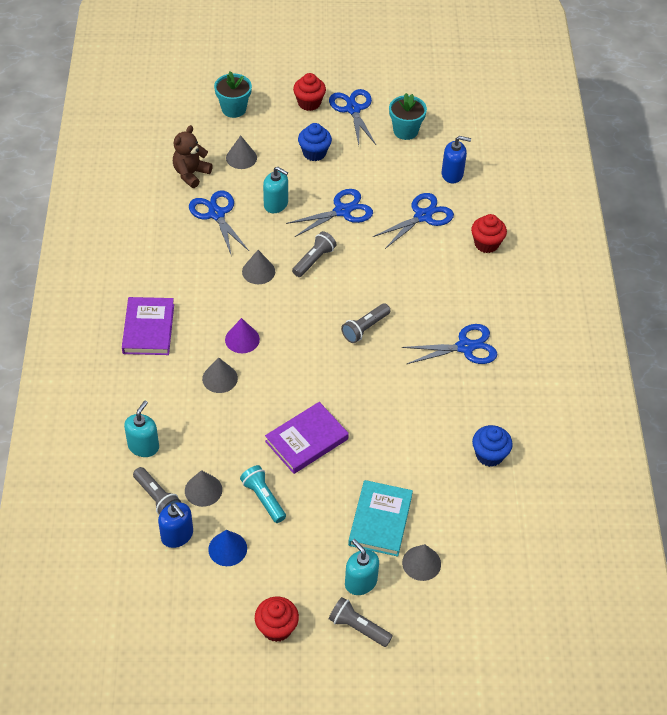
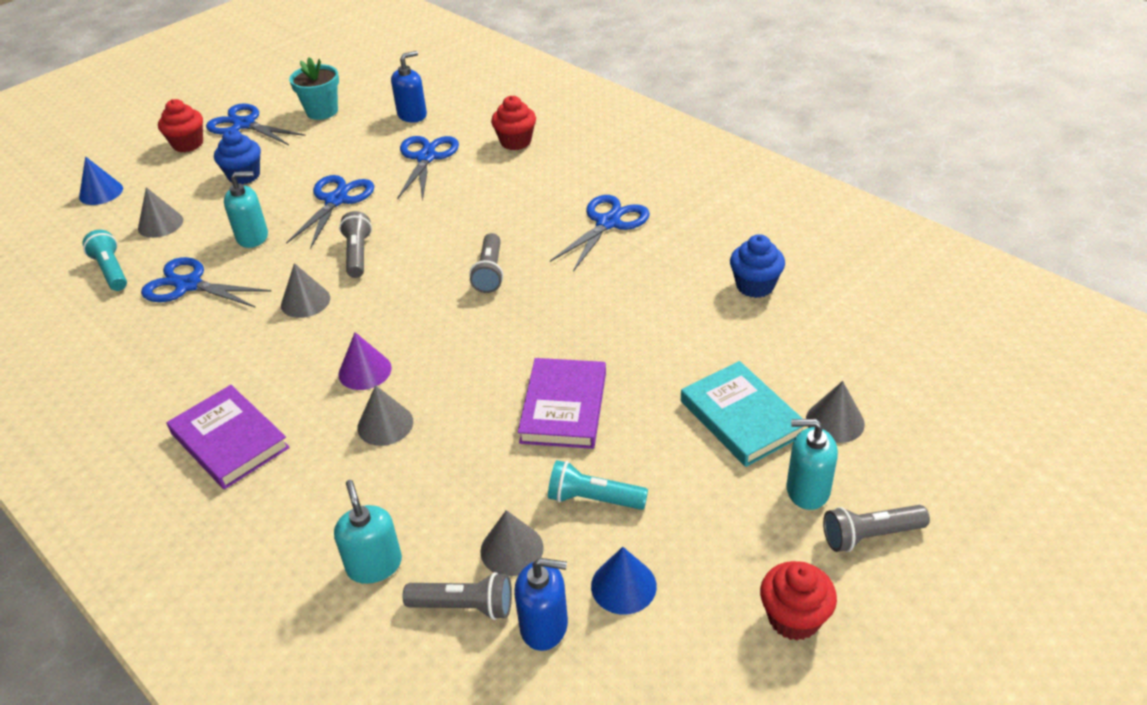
camera: 40 degrees left, 10 degrees down
(191, 174) = (111, 270): brown teddy bear -> turquoise flashlight
(234, 109) = (101, 192): turquoise flower pot -> blue cone

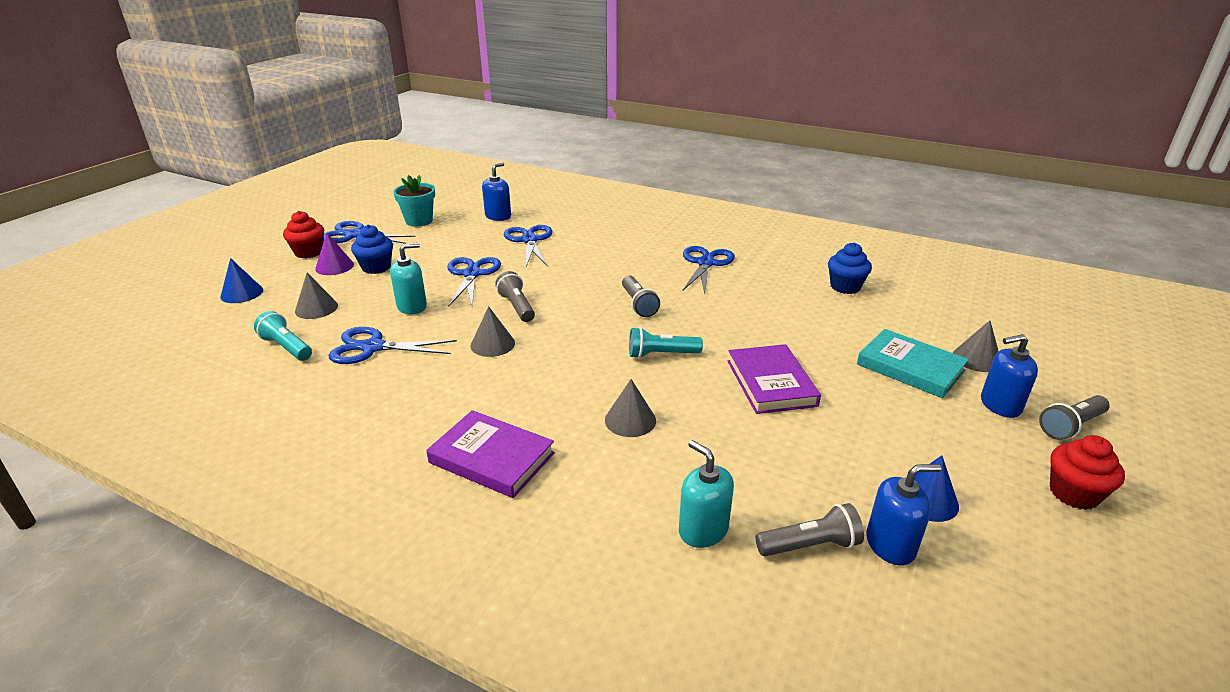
camera: 20 degrees left, 10 degrees down
(365, 371) = (582, 385): purple cone -> purple cone (334, 266)
(512, 549) = (813, 492): grey cone -> none
(515, 142) = (594, 224): red cupcake -> none
(593, 499) = (848, 441): turquoise flashlight -> turquoise flashlight (661, 354)
(807, 490) = (1000, 405): turquoise soap dispenser -> blue soap dispenser

